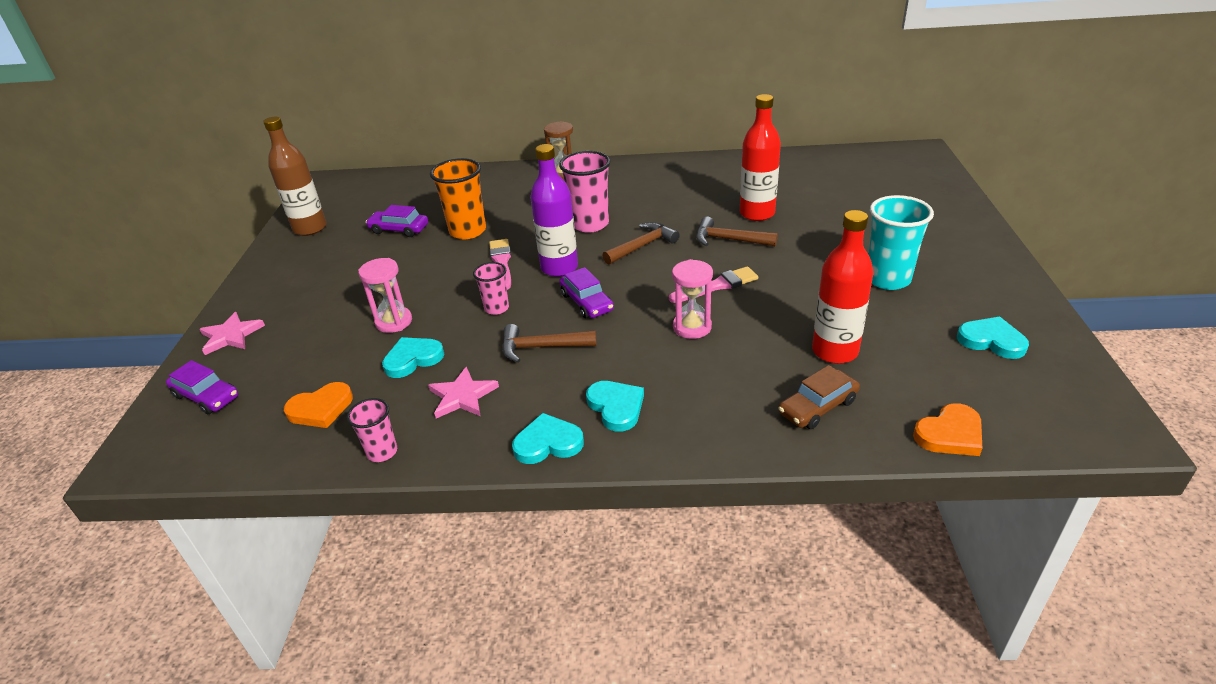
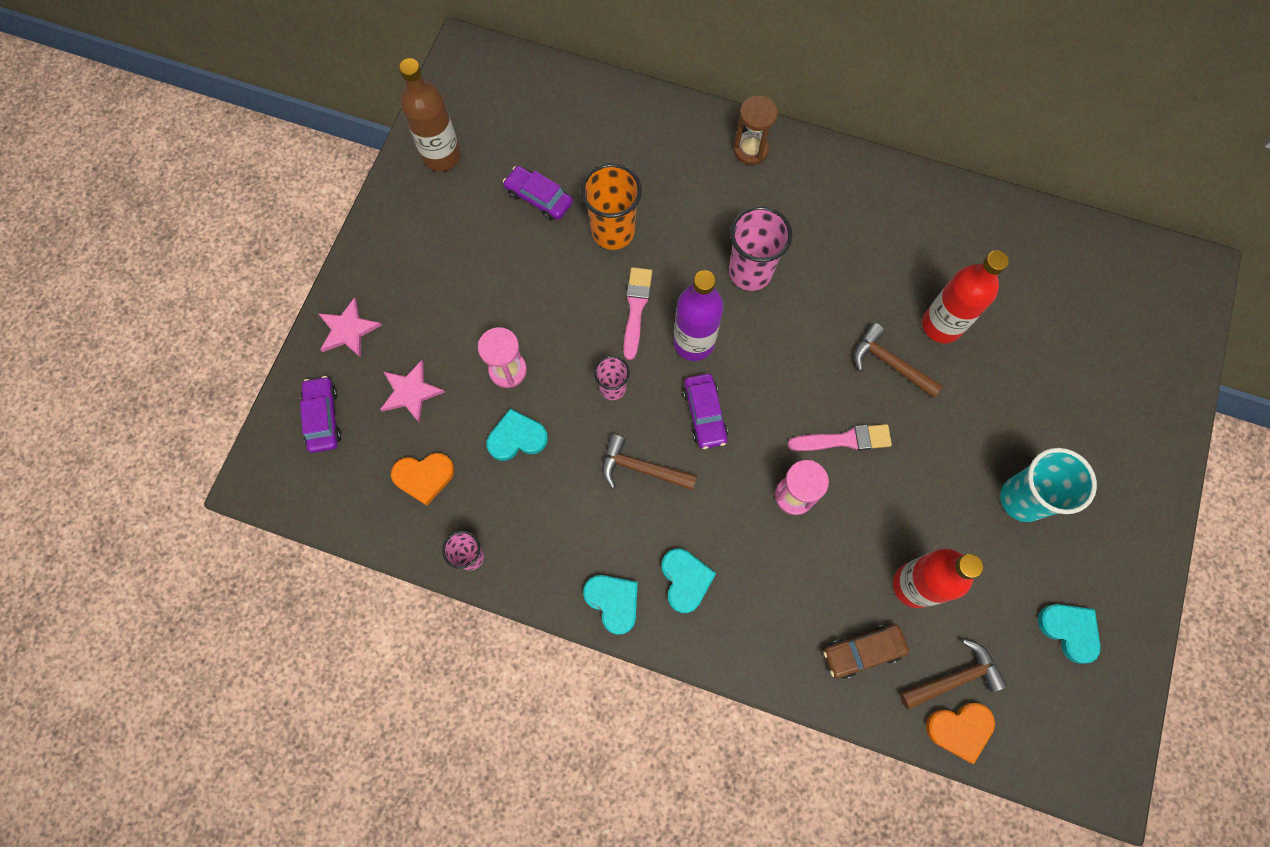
camera: 15 degrees right, 35 degrees up
(206, 396) = (323, 417): purple car -> purple car turned 150 degrees counterclockwise
(462, 396) = (552, 510): pink star -> pink star (411, 392)
(548, 443) = (613, 602): turquoise heart -> turquoise heart turned 45 degrees clockwise
(643, 246) = (793, 337): brown hammer -> brown hammer (954, 678)

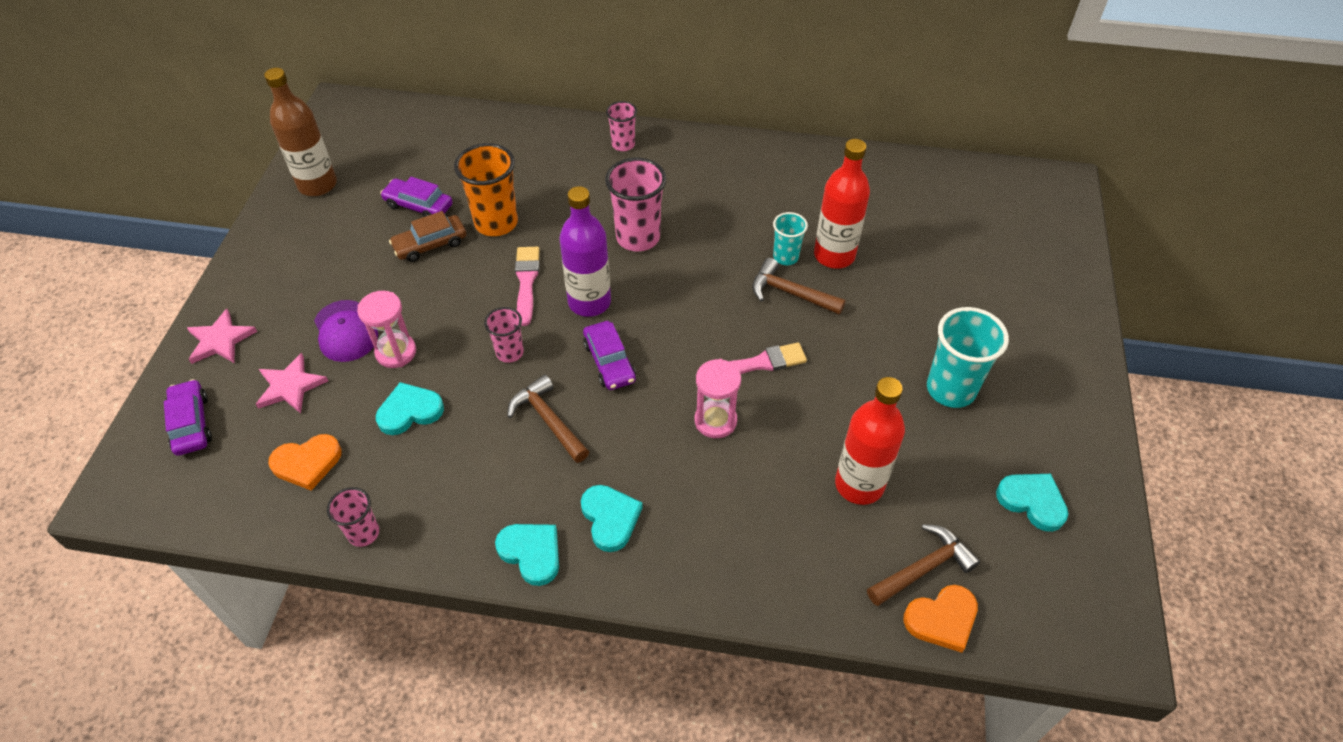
camera: 10 degrees left, 20 degrees down
(462, 339) = (345, 331): none -> purple cap
(641, 468) = (548, 420): brown hammer -> brown hammer turned 45 degrees clockwise
(750, 150) = (623, 144): brown hourglass -> pink cup
(863, 651) = (818, 558): brown car -> brown car (430, 244)
(893, 319) = (785, 257): none -> turquoise cup

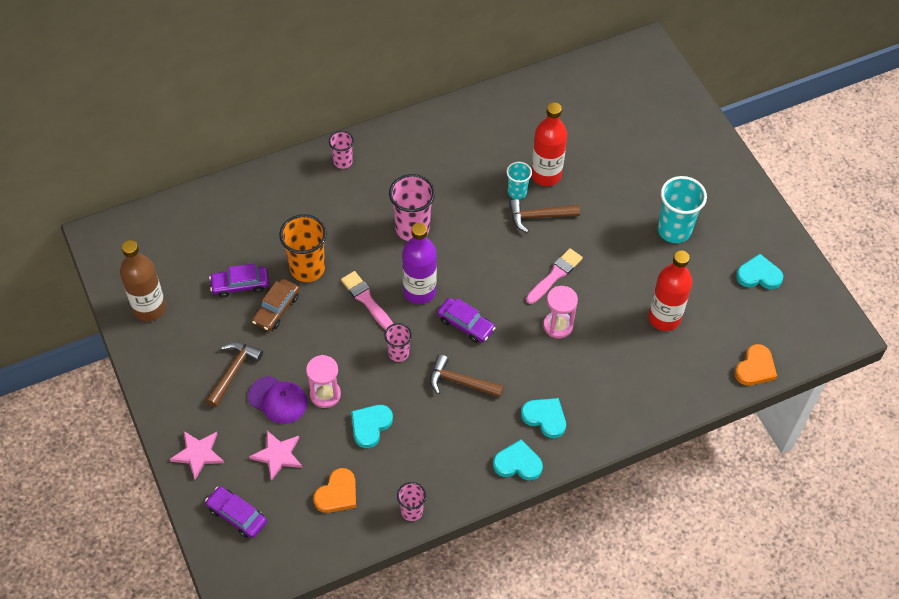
camera: 35 degrees left, 5 degrees up
(923, 568) = (728, 346): brown hammer -> brown hammer (233, 371)

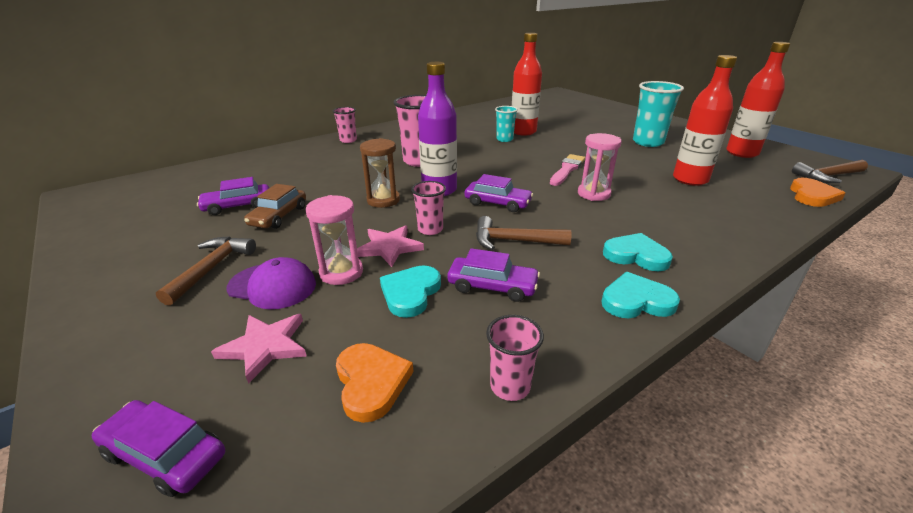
camera: 10 degrees left, 25 degrees down
(149, 308) = (114, 232): brown bottle -> none
(198, 454) = (120, 366): pink star -> pink star (389, 247)
(307, 268) = (316, 189): orange cup -> none
(337, 493) = (371, 382): orange heart -> orange heart turned 45 degrees counterclockwise
(366, 300) = (383, 200): pink brush -> brown hourglass
(427, 430) = (492, 286): none -> purple car
(538, 216) = (530, 147): brown hammer -> brown hammer (827, 176)
(758, 275) = (742, 153): turquoise heart -> red bottle

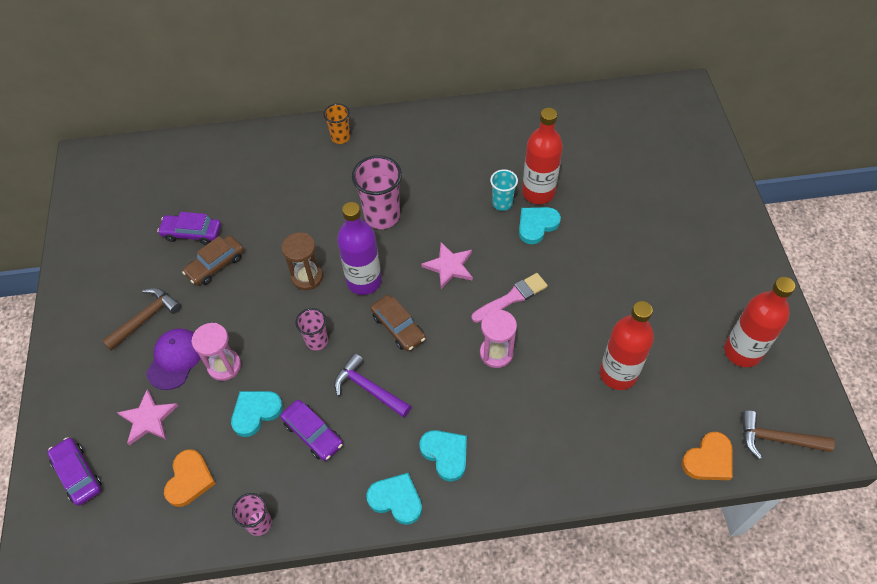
camera: 30 degrees right, 25 degrees up
(272, 286) = (175, 359): purple cap -> purple cap turned 120 degrees counterclockwise
(348, 140) = (340, 137): pink cup -> orange cup
(389, 247) = (272, 351): pink star -> pink star (449, 266)
(497, 203) = (398, 327): purple car -> brown car
(513, 241) = (368, 388): brown hammer -> purple hammer
(540, 141) = (537, 225): none -> turquoise heart
(648, 142) = (658, 280): turquoise cup -> none

